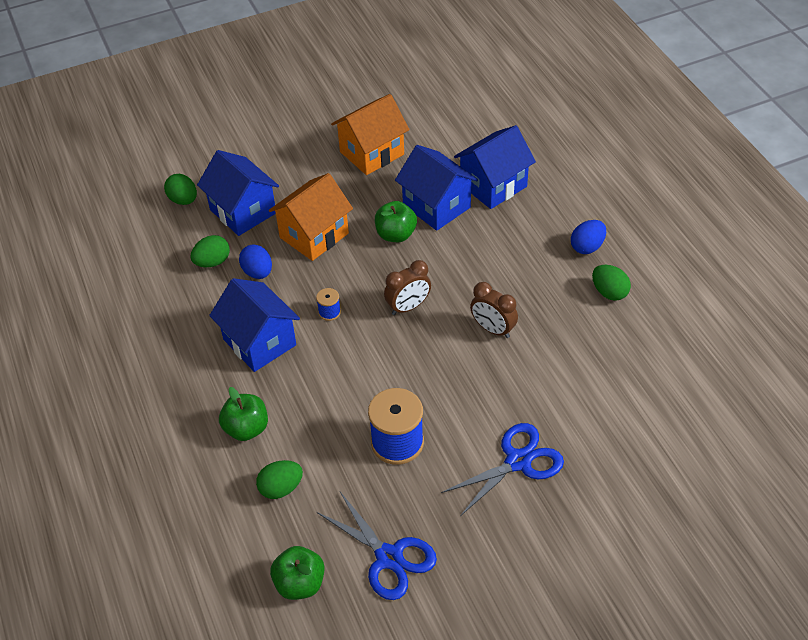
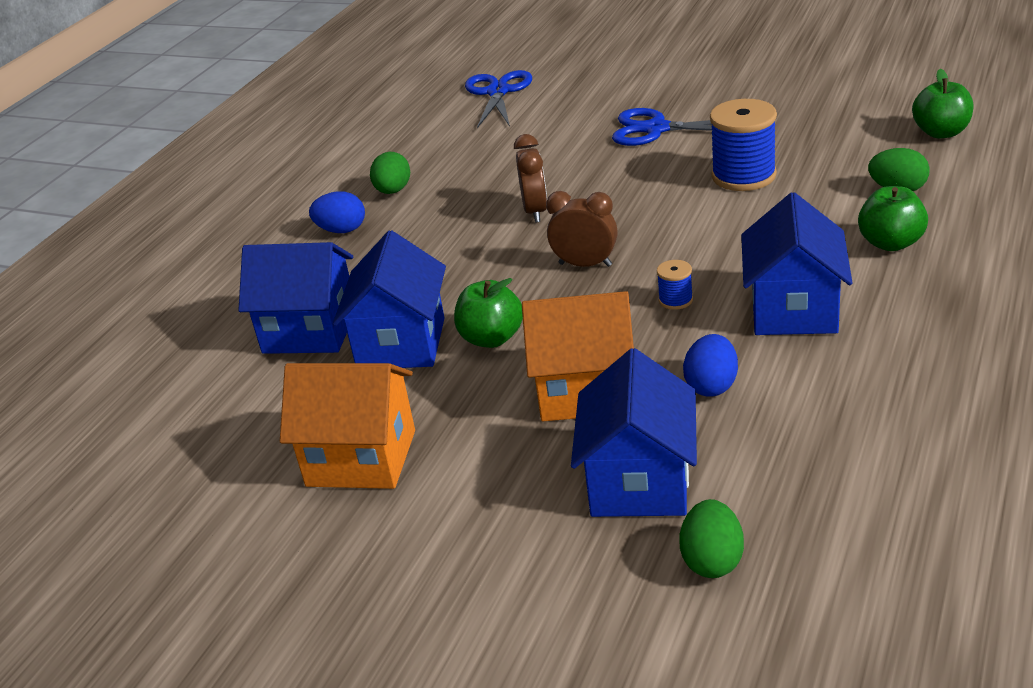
camera: 130 degrees left, 15 degrees down
(212, 262) = (761, 433): green egg -> none
(389, 557) = (842, 120): blue scissors -> blue scissors (498, 92)

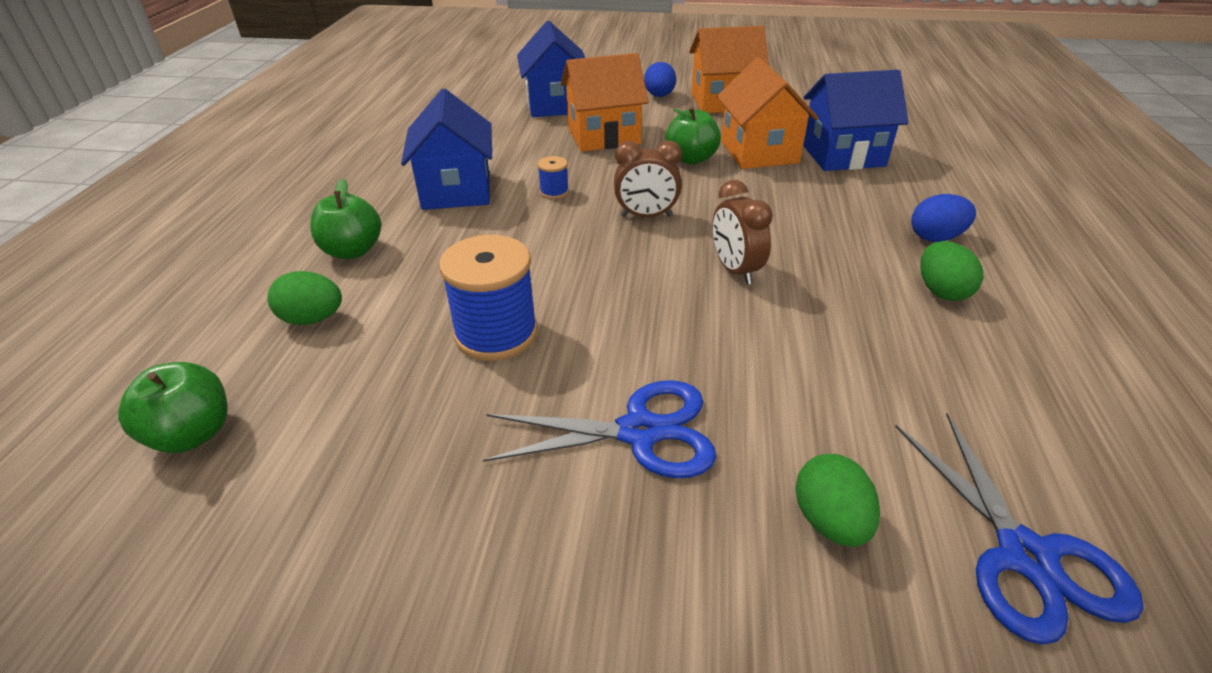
camera: 160 degrees right, 5 degrees up
(401, 344) = (759, 152): blue house -> orange house
(711, 386) = (519, 144): blue egg -> blue egg (659, 96)
(712, 560) = (513, 85): green egg -> green egg (829, 521)

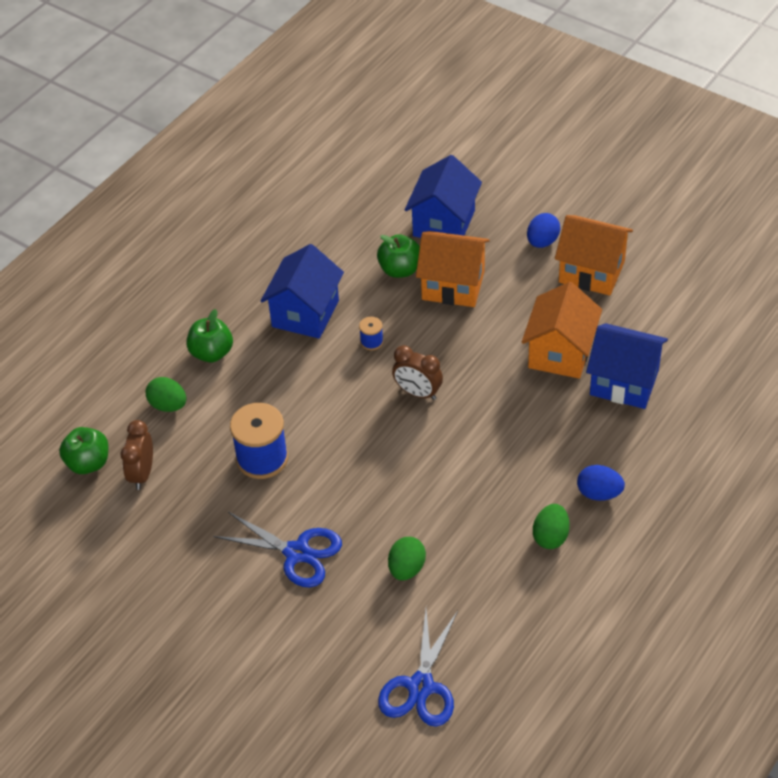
camera: 30 degrees right, 10 degrees up
(691, 159) = (499, 341): green apple -> green apple (400, 270)
(735, 270) = (436, 466): brown clock -> brown clock (142, 474)
(829, 521) = (349, 634): green egg -> green egg (406, 568)

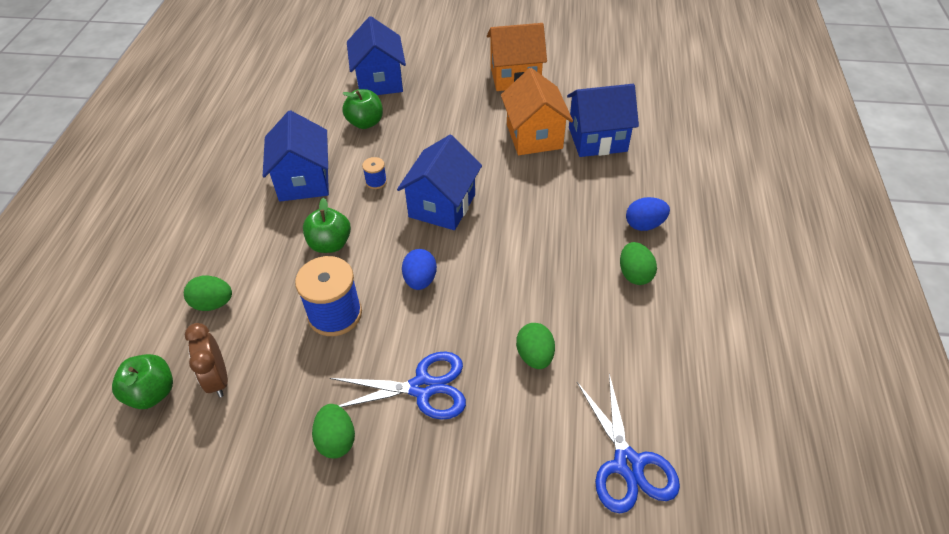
camera: 30 degrees left, 0 degrees up
(207, 563) = (336, 440): none -> green egg
(211, 353) = (233, 242): green apple -> green apple (330, 244)
(418, 393) = (442, 206): brown clock -> blue house
(453, 285) = (416, 119): orange house -> none
(542, 242) = (464, 70): blue egg -> blue egg (420, 280)

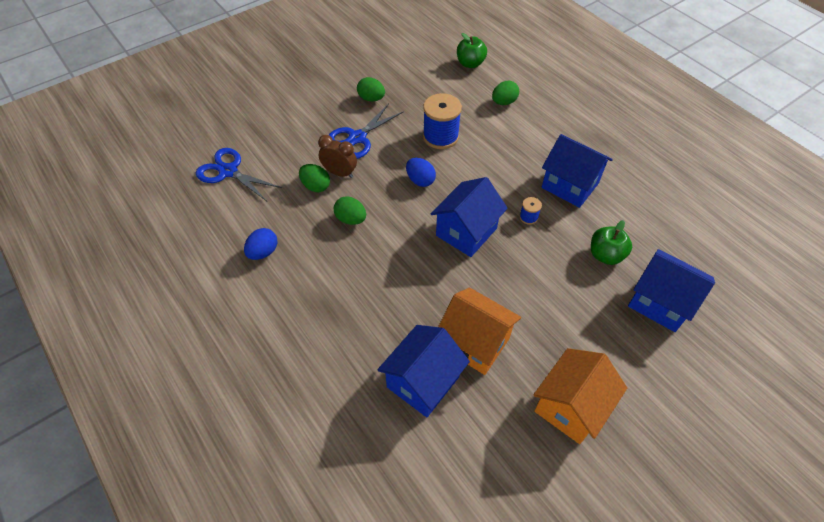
camera: 135 degrees right, 5 degrees up
(218, 379) = (452, 83): brown clock -> brown clock (340, 173)
(330, 244) = (495, 164): green apple -> none
(442, 206) = (466, 232): blue house -> blue house turned 60 degrees clockwise
(634, 274) = (296, 273): green egg -> green egg (351, 219)
(644, 225) = (317, 319): blue egg -> blue egg (263, 252)

